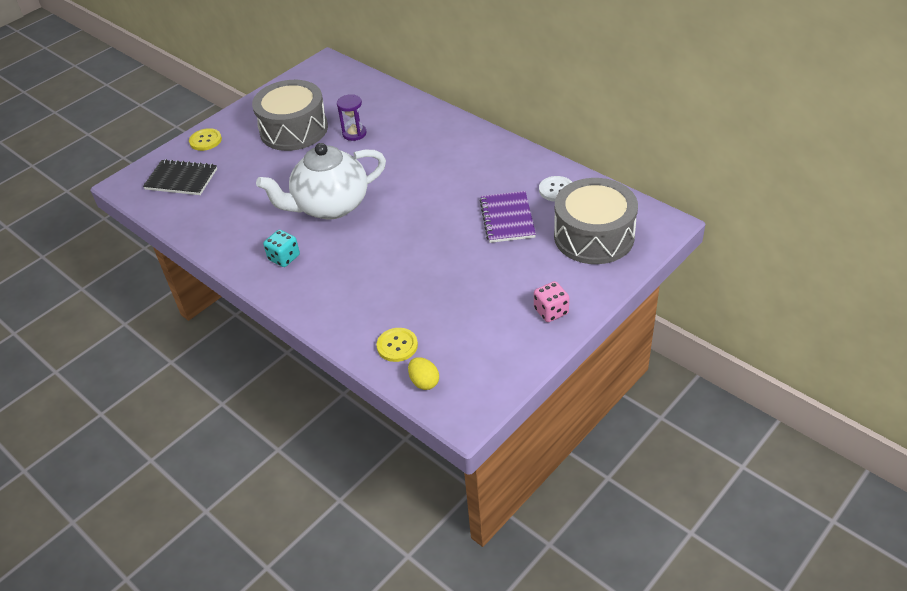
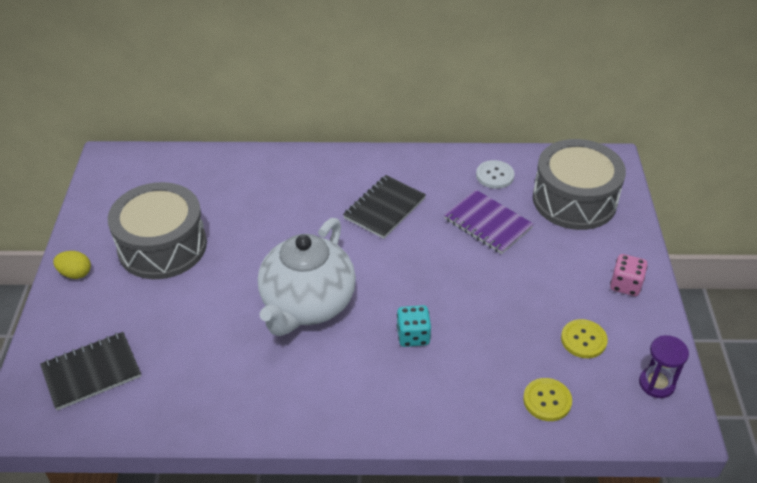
camera: 45 degrees left, 0 degrees up
(205, 140) = (66, 312): yellow button -> yellow button (583, 340)
(284, 258) = (327, 386): turquoise dice -> turquoise dice (413, 336)
(354, 133) = (237, 217): purple hourglass -> purple hourglass (656, 383)
(424, 382) = (612, 417): yellow egg -> yellow egg (75, 273)
(450, 173) = (384, 208): none -> black notebook

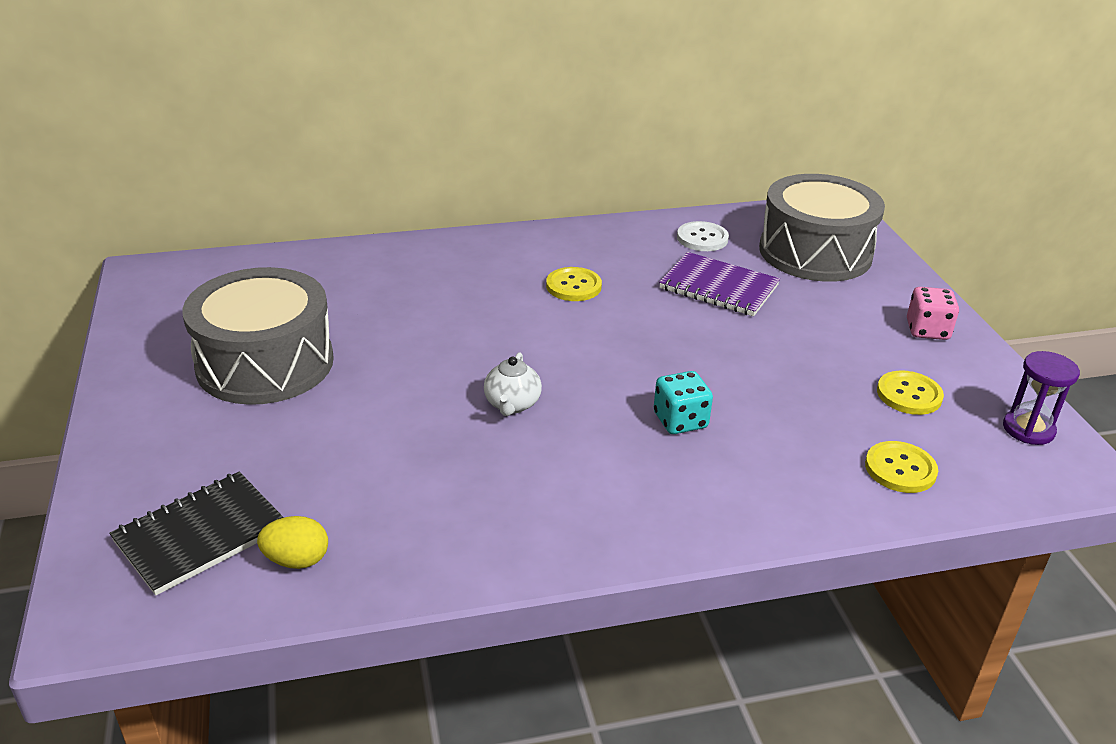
camera: 15 degrees left, 10 degrees down
(75, 273) = (135, 412): yellow egg -> yellow egg (297, 560)
(307, 304) = (512, 404): white teapot -> white teapot, size x0.40
(384, 208) = (573, 286): black notebook -> yellow button

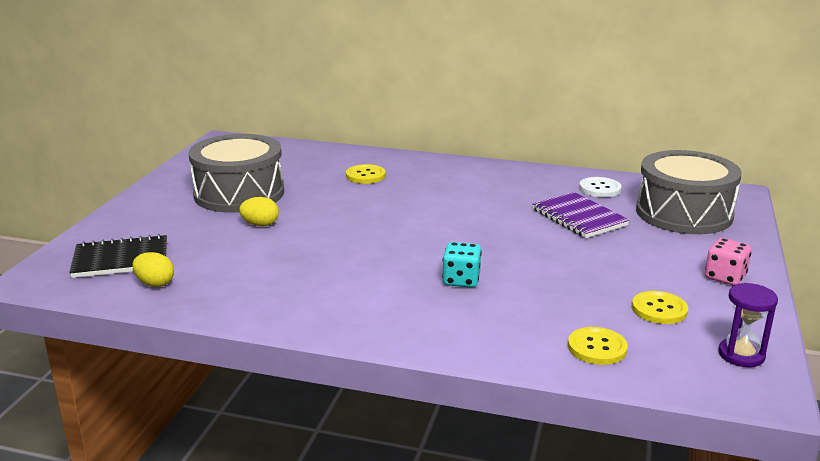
camera: 30 degrees right, 10 degrees down
(348, 409) = (260, 224): none -> yellow egg
(512, 404) = (359, 245): white teapot -> none
(573, 286) = (472, 196): yellow button -> yellow button (365, 175)

